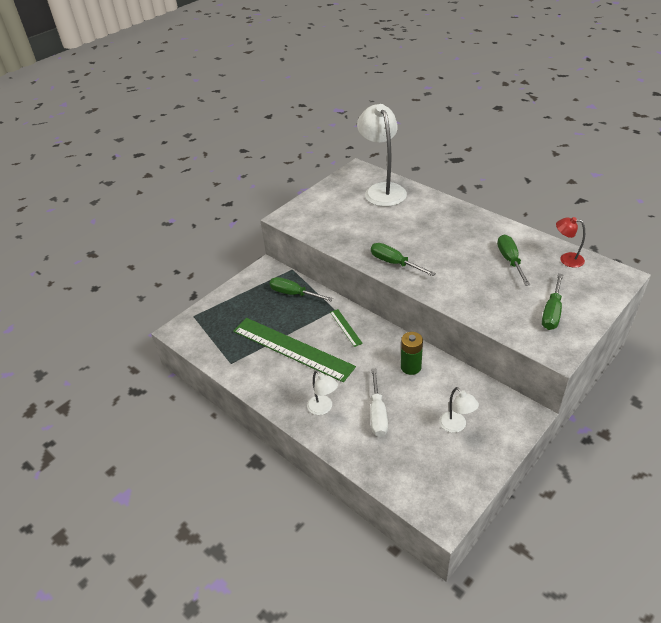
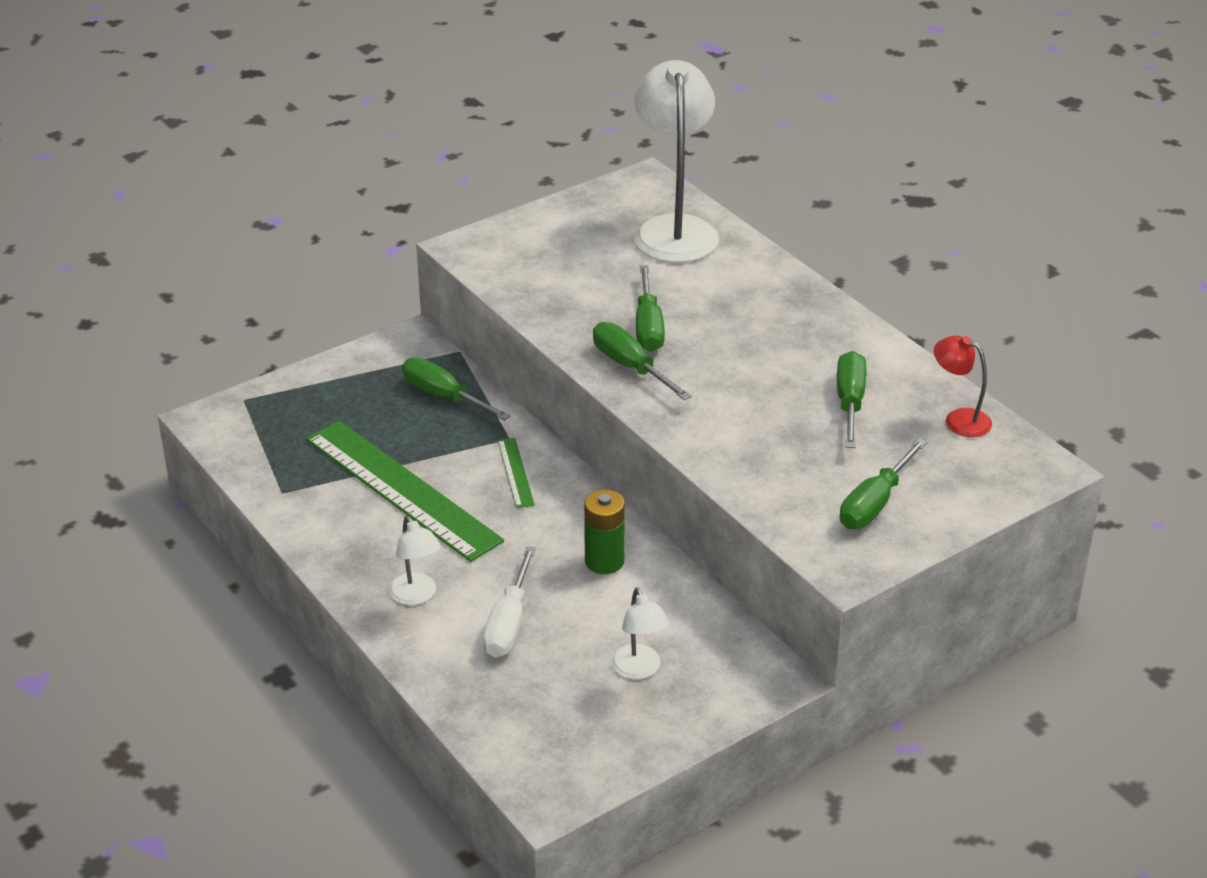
camera: 10 degrees right, 5 degrees down
(393, 241) = (648, 327): none -> green screwdriver

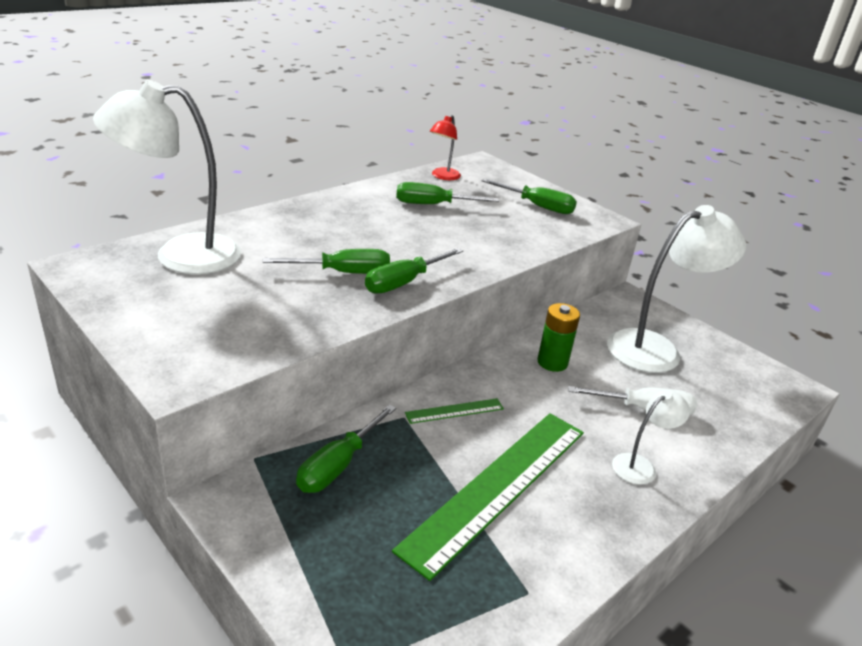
camera: 100 degrees left, 5 degrees down
(639, 670) = (656, 348): white lamp -> white lamp, size x2.08

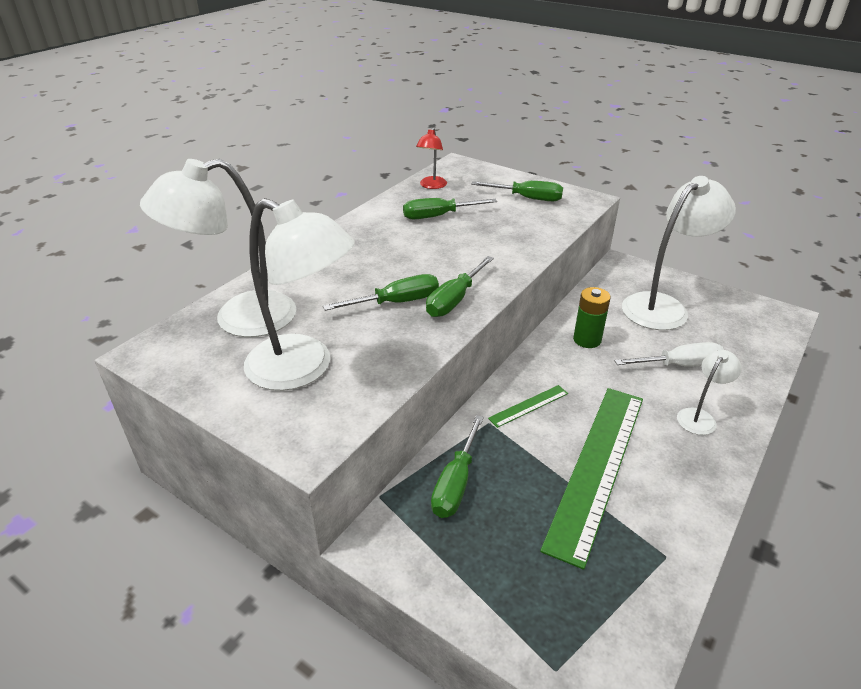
camera: 10 degrees left, 5 degrees up
(215, 311) = (303, 369): none -> white lamp

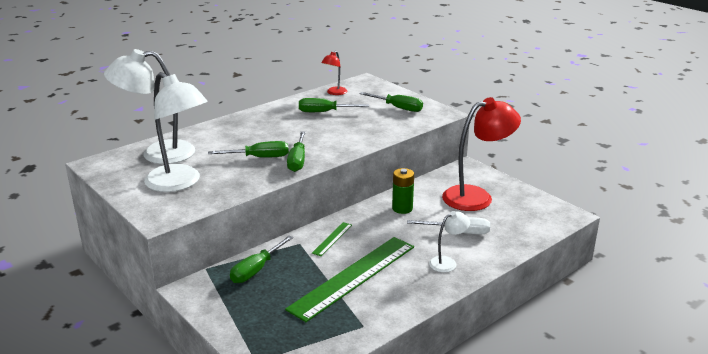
camera: 15 degrees right, 10 degrees down
(454, 300) = (297, 161): green screwdriver -> green screwdriver turned 45 degrees counterclockwise
(528, 406) = (332, 239): green ruler -> green ruler turned 45 degrees counterclockwise
(663, 306) = (476, 196): white lamp -> red lamp

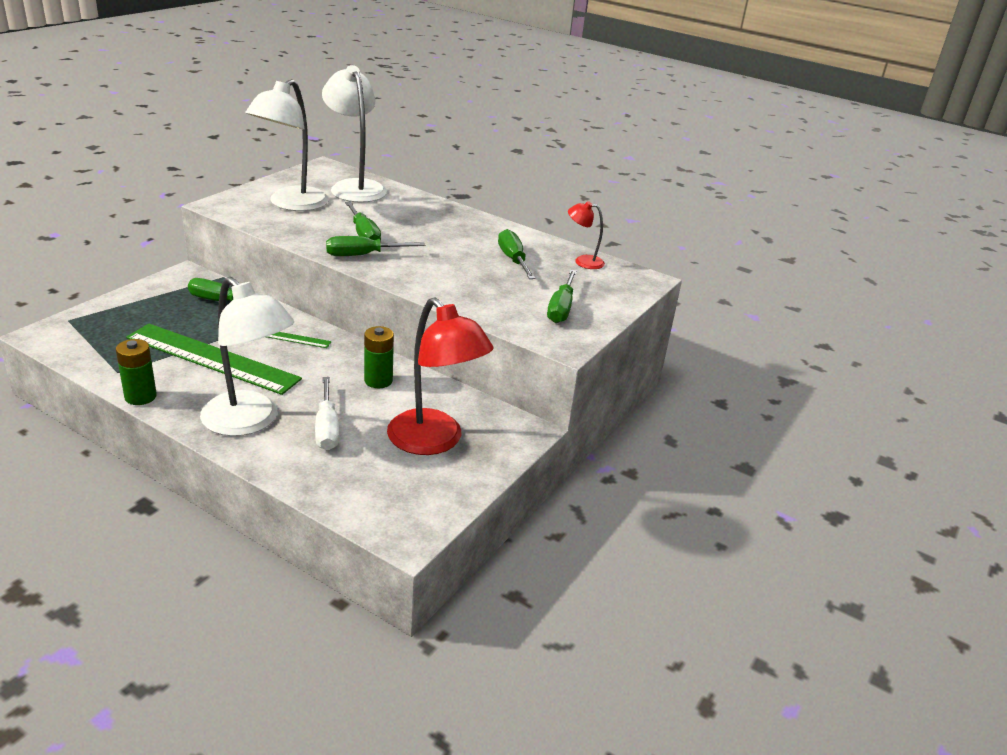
camera: 70 degrees right, 5 degrees up
(405, 312) = (140, 397): none -> green battery
(447, 262) = (249, 422): white lamp -> white lamp, size x2.08

